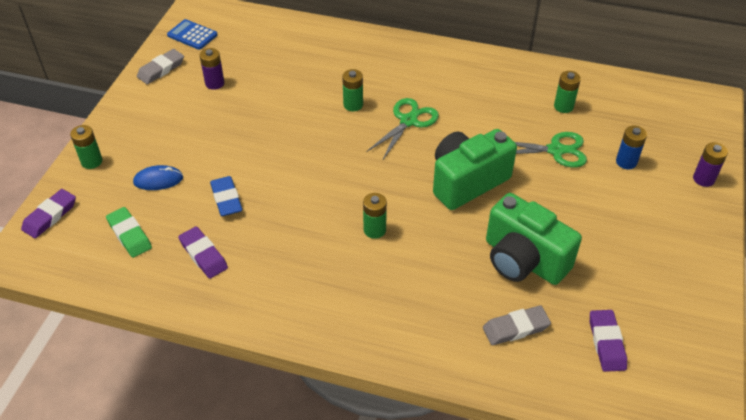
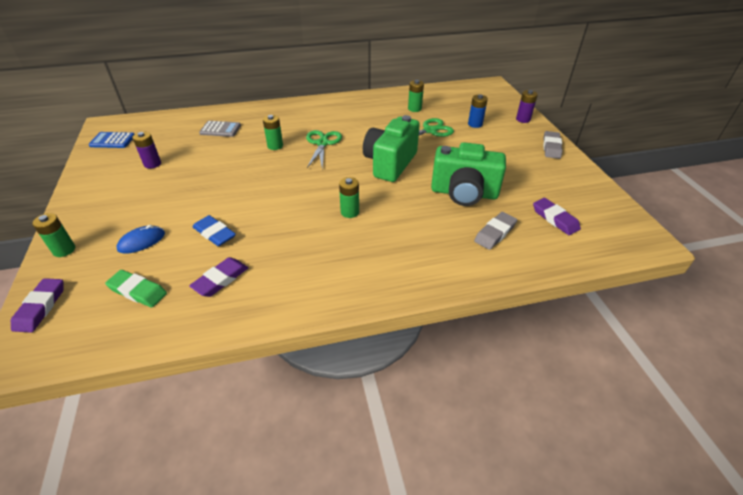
camera: 30 degrees left, 5 degrees down
(161, 69) = (97, 168): grey eraser -> grey eraser (551, 147)
(203, 255) = (221, 279): purple eraser -> purple eraser turned 75 degrees counterclockwise
(308, 58) = (220, 129): none -> grey calculator

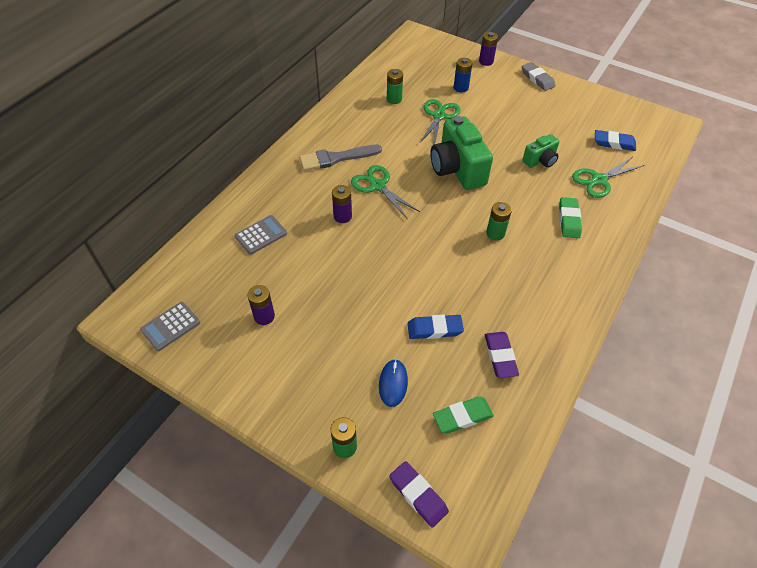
camera: 45 degrees left, 10 degrees up
(112, 141) = (170, 326): blue calculator -> grey calculator
(275, 146) = (342, 216): green battery -> purple battery
(324, 118) = (336, 158): none -> grey brush
(421, 240) = (569, 220): none -> green eraser
(464, 193) = (540, 160): green camera -> green camera, size x0.54
(495, 233) = (599, 180): grey eraser -> green scissors
(555, 219) = (614, 143): purple eraser -> blue eraser

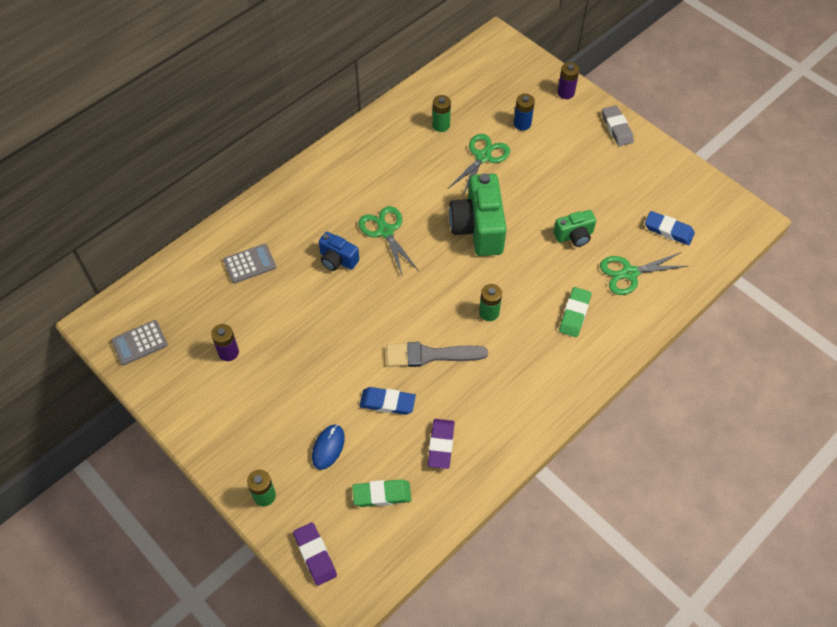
camera: 15 degrees right, 5 degrees up
(336, 158) = (353, 189): grey brush -> grey brush (430, 355)
(342, 216) = (337, 260): purple battery -> blue camera

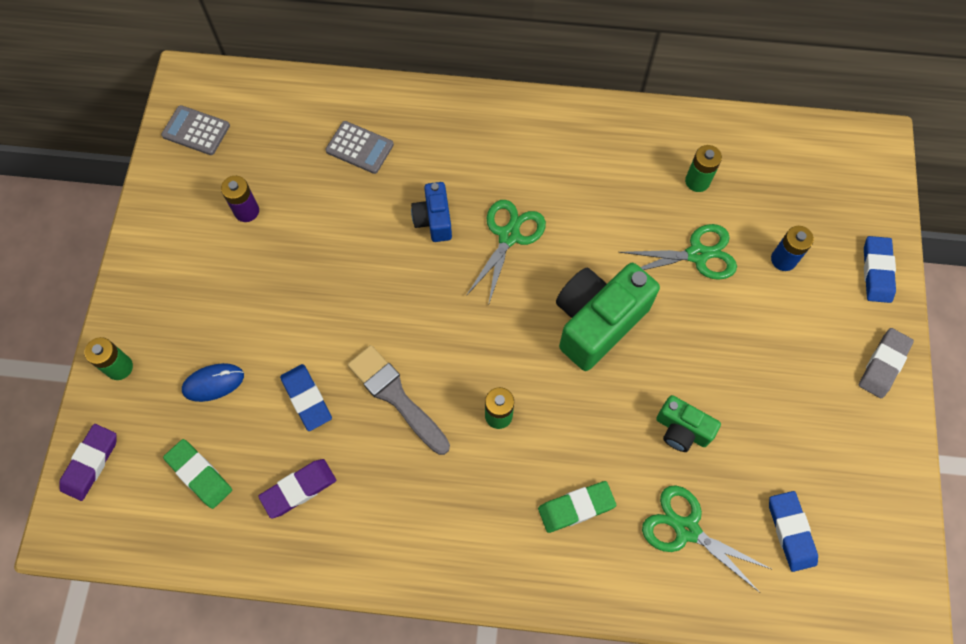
camera: 50 degrees right, 10 degrees up
(565, 93) = (877, 271): purple battery -> blue eraser

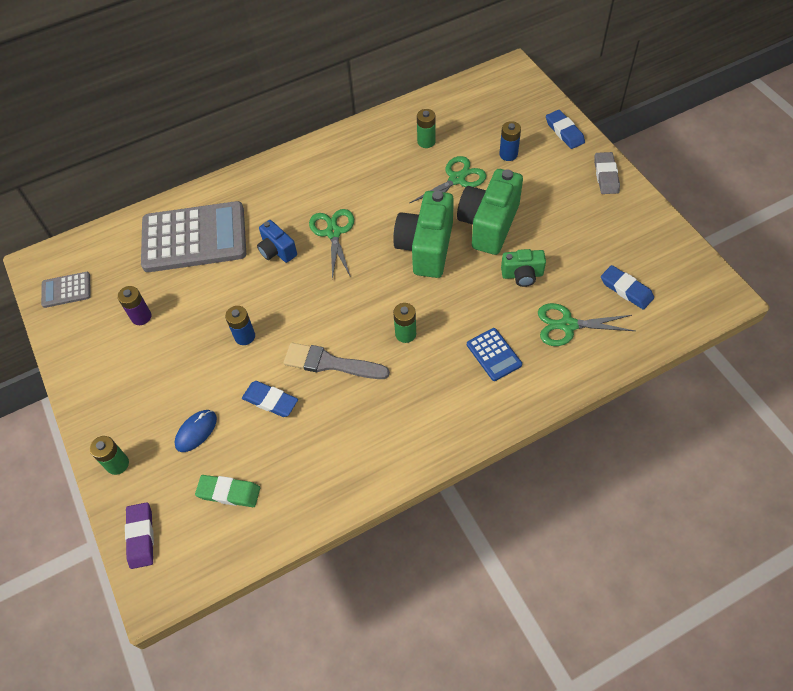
camera: 30 degrees left, 10 degrees down
(299, 489) = (306, 457): purple eraser -> none
(331, 304) = (245, 336): none -> blue battery
(359, 148) = (194, 238): grey calculator -> grey calculator, size x2.23
(576, 507) = (494, 354): green eraser -> blue calculator
(691, 339) = (489, 224): none -> green camera

